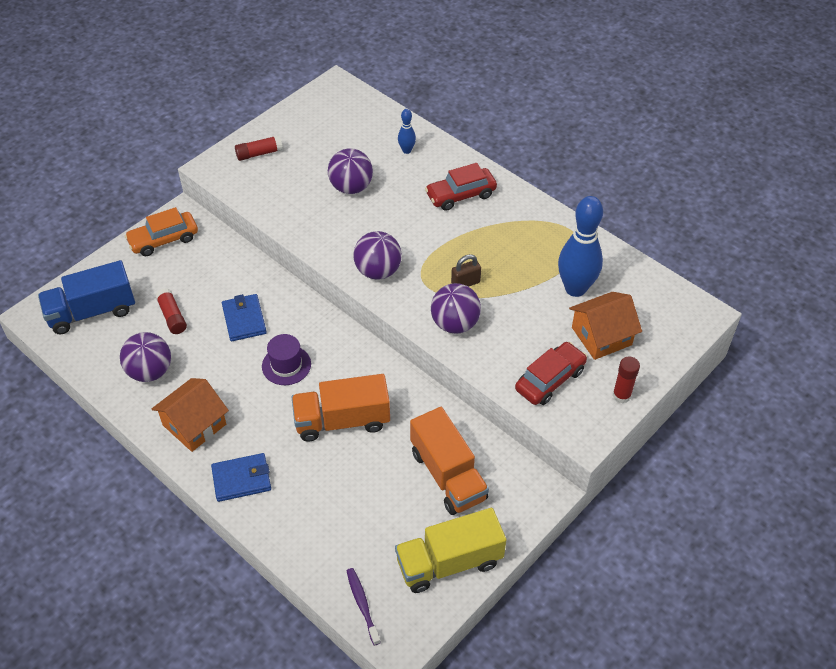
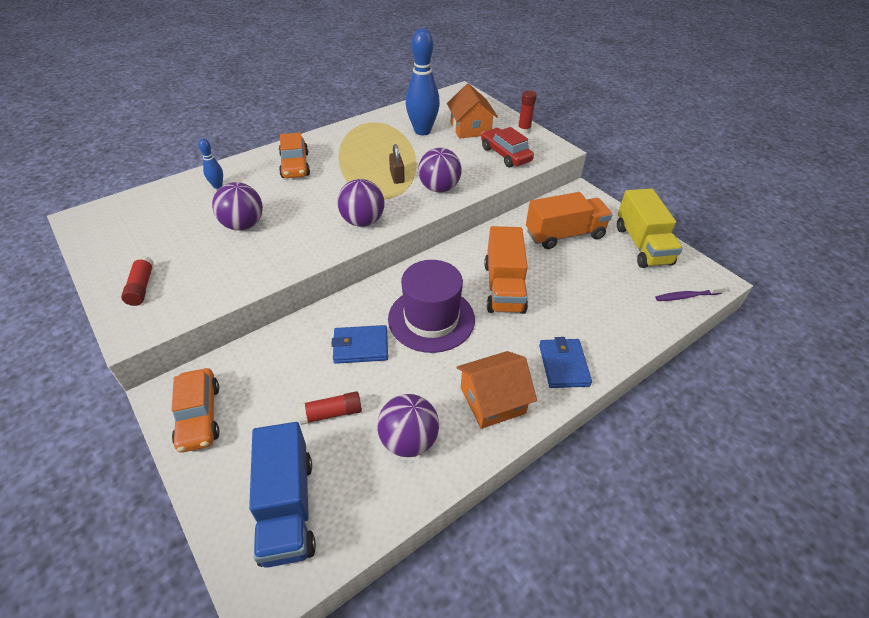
camera: 80 degrees left, 5 degrees down
(194, 425) = (492, 400): orange house -> orange house turned 75 degrees counterclockwise
(286, 365) = (431, 319): purple hat -> purple hat, size x1.74
(461, 195) = (295, 165): red car -> orange car

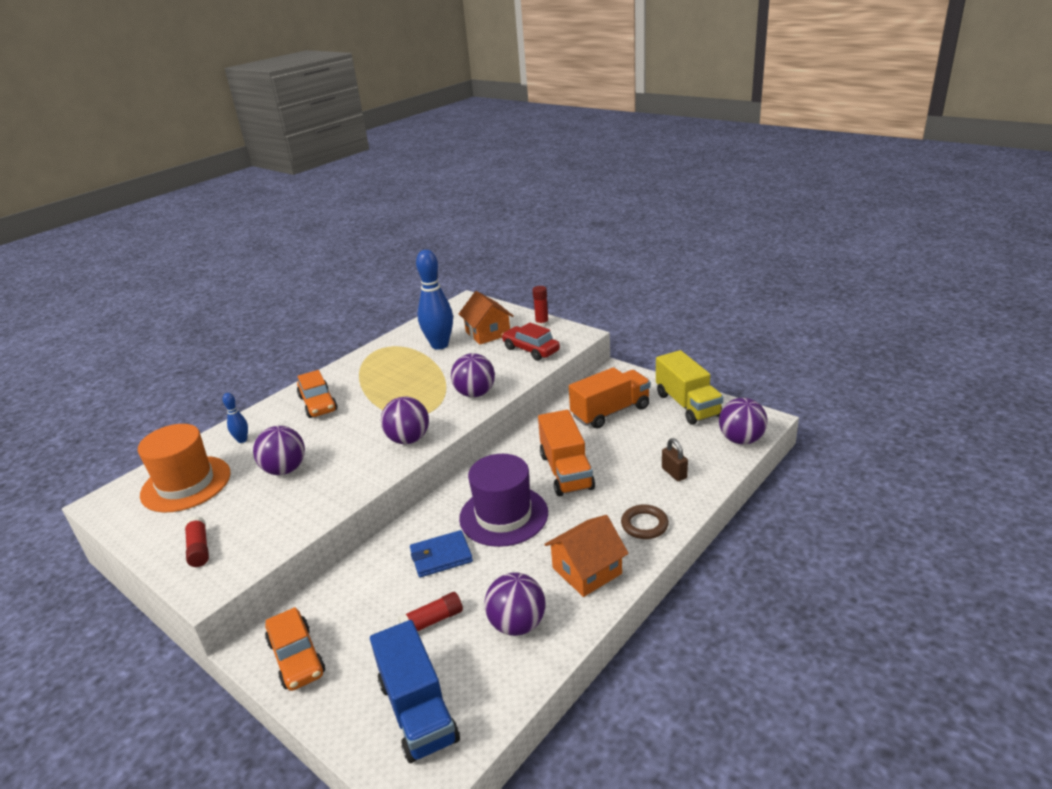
camera: 10 degrees left, 15 degrees down
(155, 218) = (186, 484): none -> orange hat
(397, 177) = (429, 392): brown padlock -> brown padlock (674, 473)
(563, 365) = (644, 525): blue wallet -> brown ring
(686, 296) = (741, 440): purple toothbrush -> purple ball

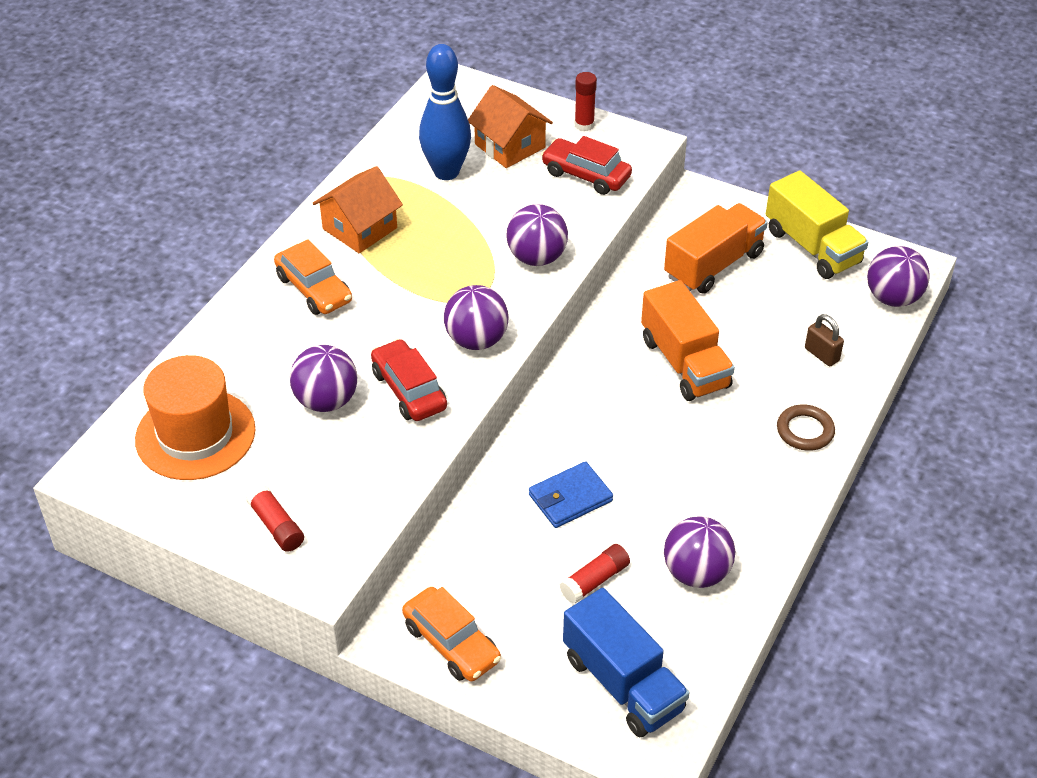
camera: 15 degrees left, 15 degrees up
(242, 440) = (235, 358): blue bowling pin -> none
(344, 467) = (409, 390): none -> red car
(503, 515) = (627, 434): purple hat -> none
(587, 571) = (754, 498): orange house -> orange house (360, 228)

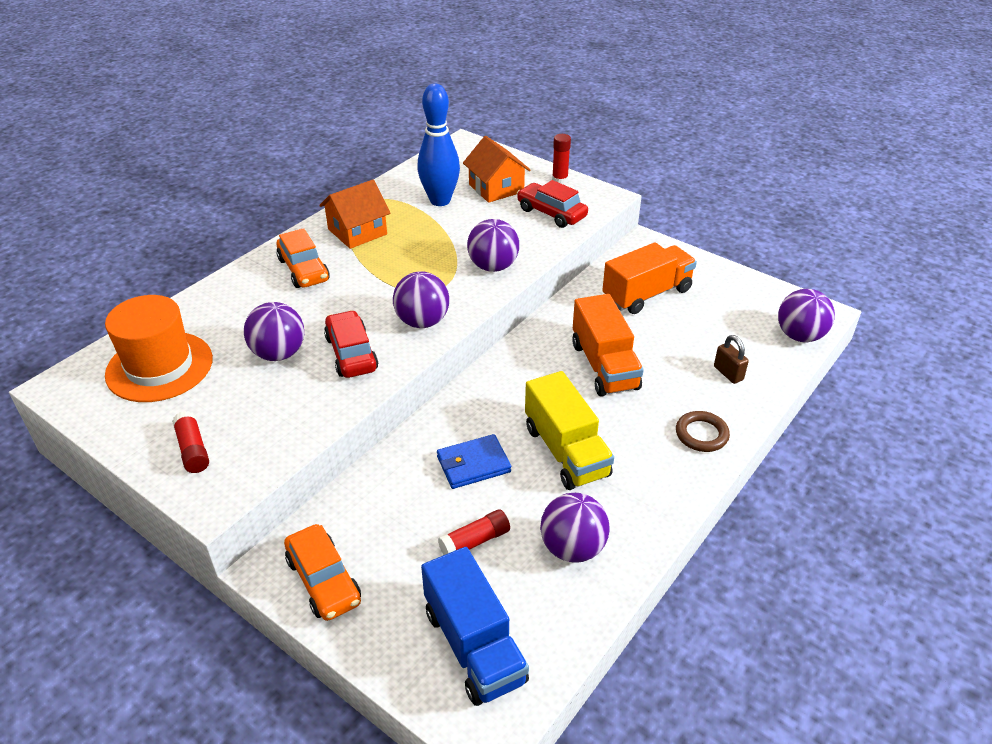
camera: 10 degrees right, 5 degrees down
(812, 247) = (734, 290): yellow truck -> yellow truck (566, 451)

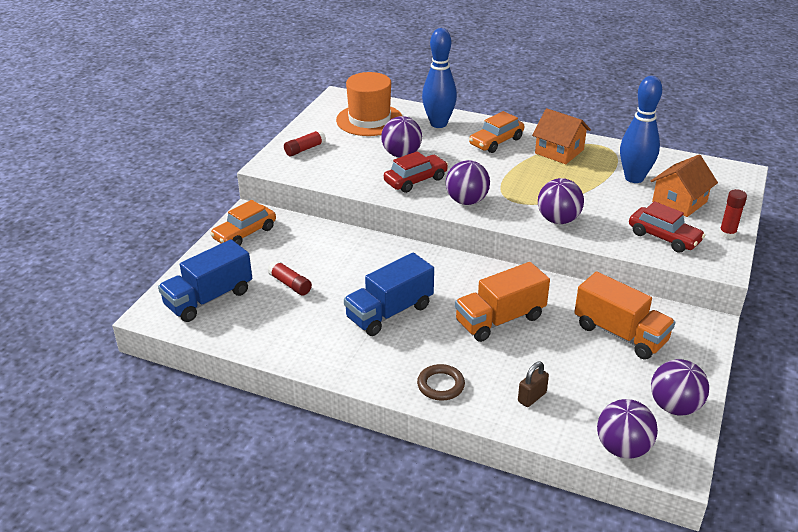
camera: 75 degrees right, 5 degrees down
(223, 305) = (438, 124): none -> blue bowling pin
(473, 464) = (359, 271): blue wallet -> none
(551, 213) = (664, 237): red car -> red car turned 105 degrees clockwise
(566, 451) = (389, 312): yellow truck -> blue truck
(572, 548) = (296, 328): purple ball -> purple ball (674, 406)

